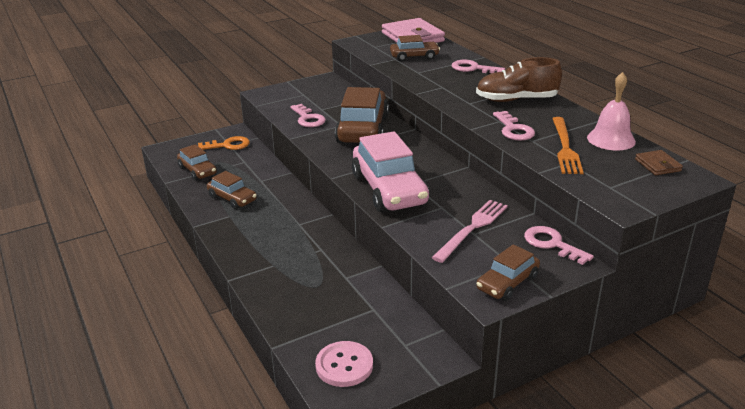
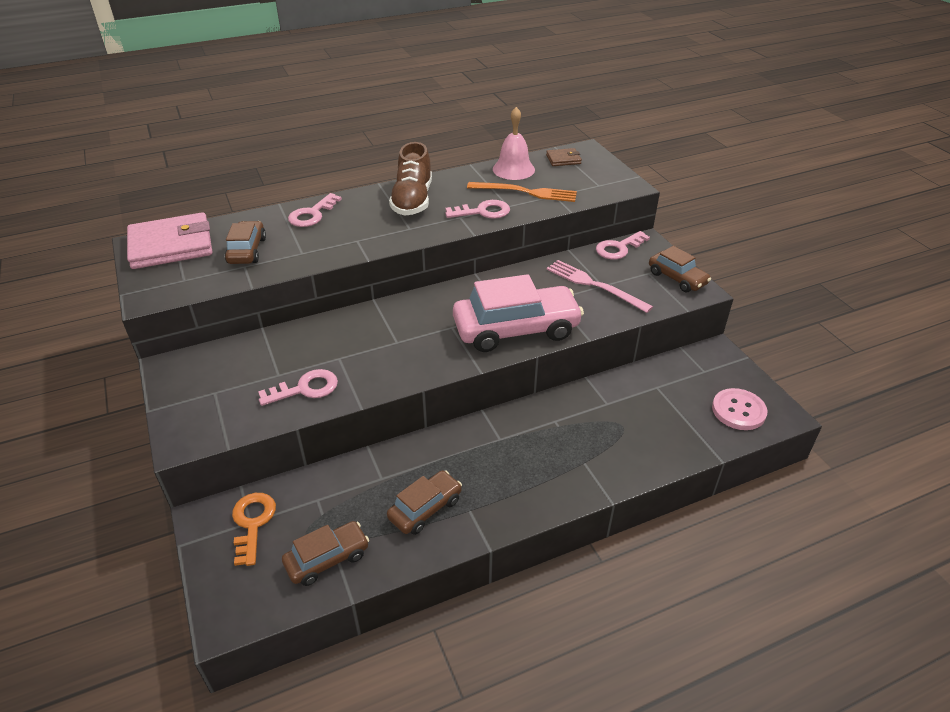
camera: 85 degrees left, 10 degrees up
(362, 129) = (359, 339): brown car -> none

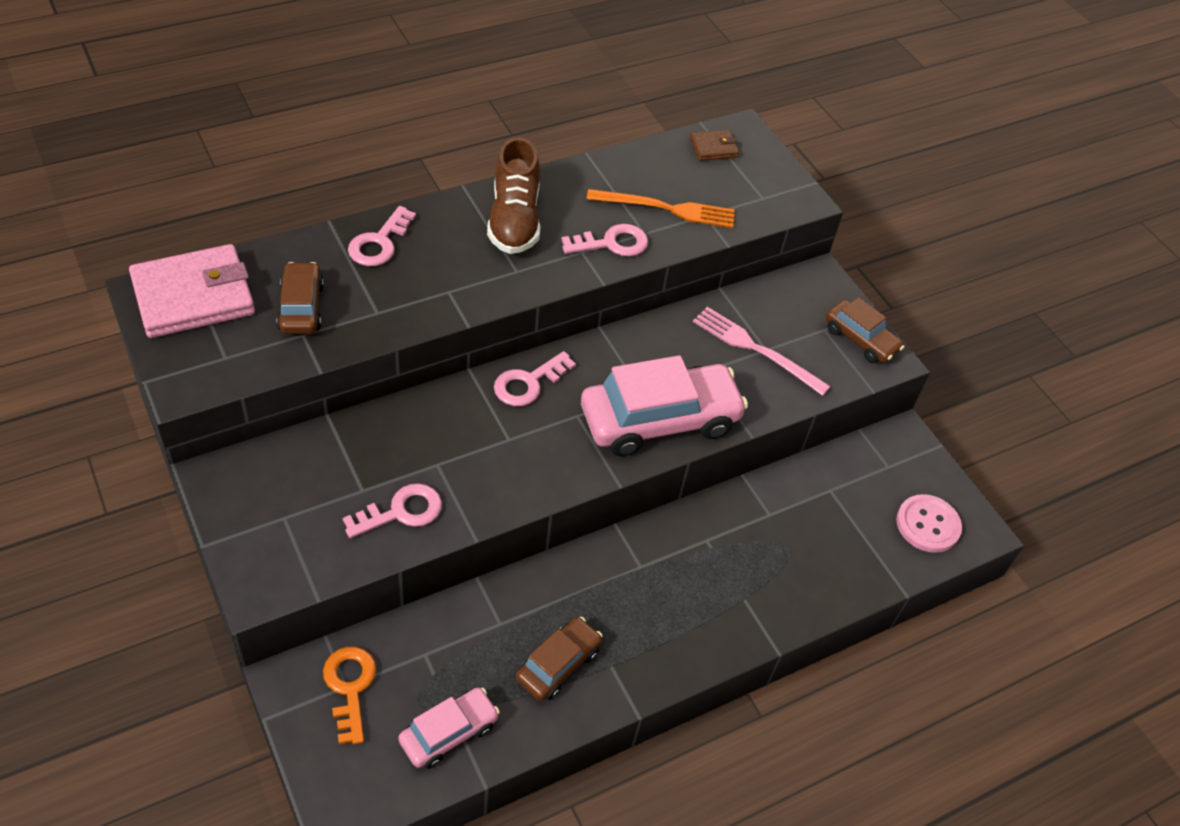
camera: 10 degrees left, 10 degrees up
(327, 559) = (449, 733): brown car -> pink car
(513, 169) = (647, 165): pink bell -> none
(618, 248) = (785, 287): pink key -> pink key (528, 383)

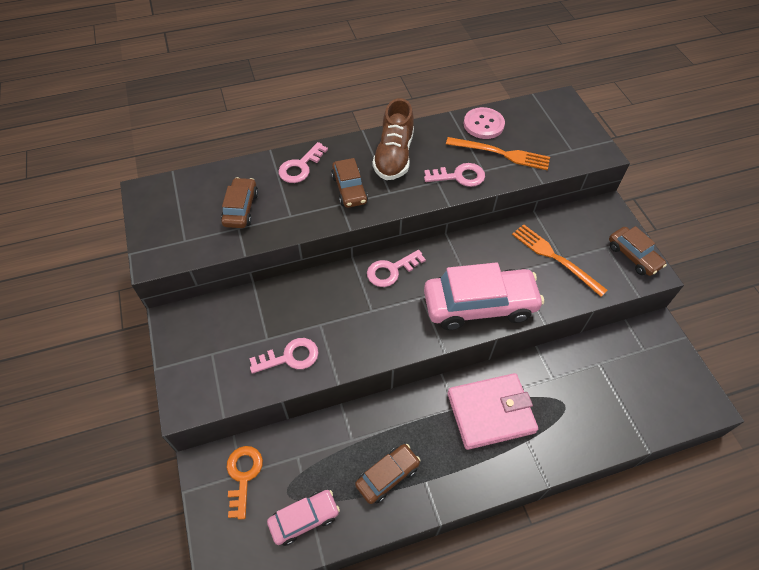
camera: 15 degrees right, 5 degrees up
(193, 296) = (173, 196): pink wallet -> pink wallet (490, 412)
(457, 270) = (349, 189): none -> brown car
(713, 148) = (540, 112): brown wallet -> none
(756, 349) = (555, 258): pink fork -> orange fork
(927, 525) = (670, 397): pink button -> pink button (483, 124)

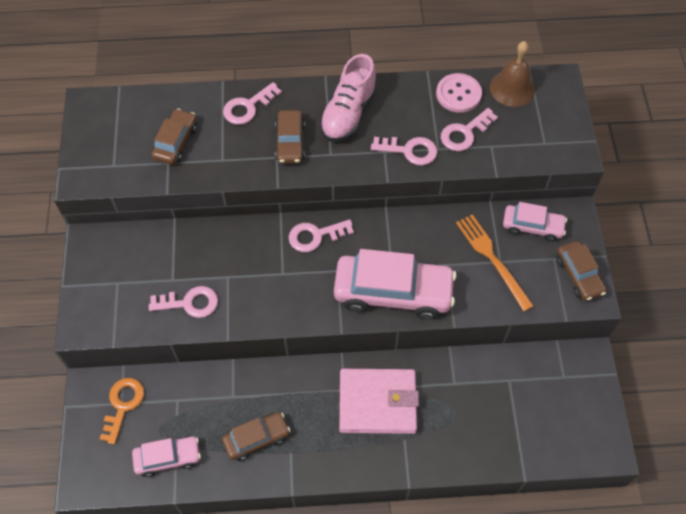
camera: 15 degrees right, 5 degrees up
(394, 156) = (348, 113): brown shoe -> pink shoe
(501, 154) = (464, 133): orange fork -> pink key
(526, 112) = (512, 88): none -> brown bell
(578, 224) = (532, 226): none -> pink car

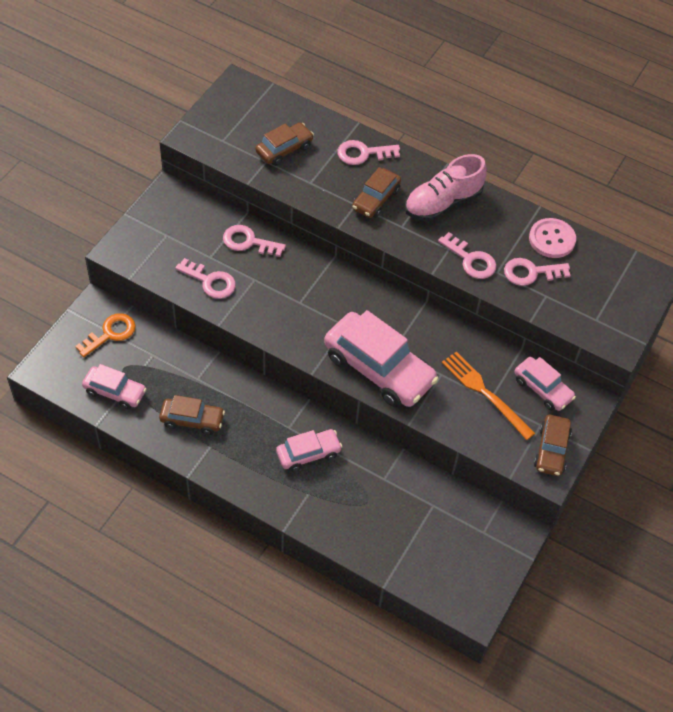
camera: 30 degrees right, 5 degrees down
(315, 236) = (349, 289): pink key -> pink key (248, 242)
(377, 403) = (308, 454): pink wallet -> pink car
(492, 259) = (485, 393): orange fork -> orange fork turned 45 degrees counterclockwise
(512, 88) = (605, 260): brown bell -> none

